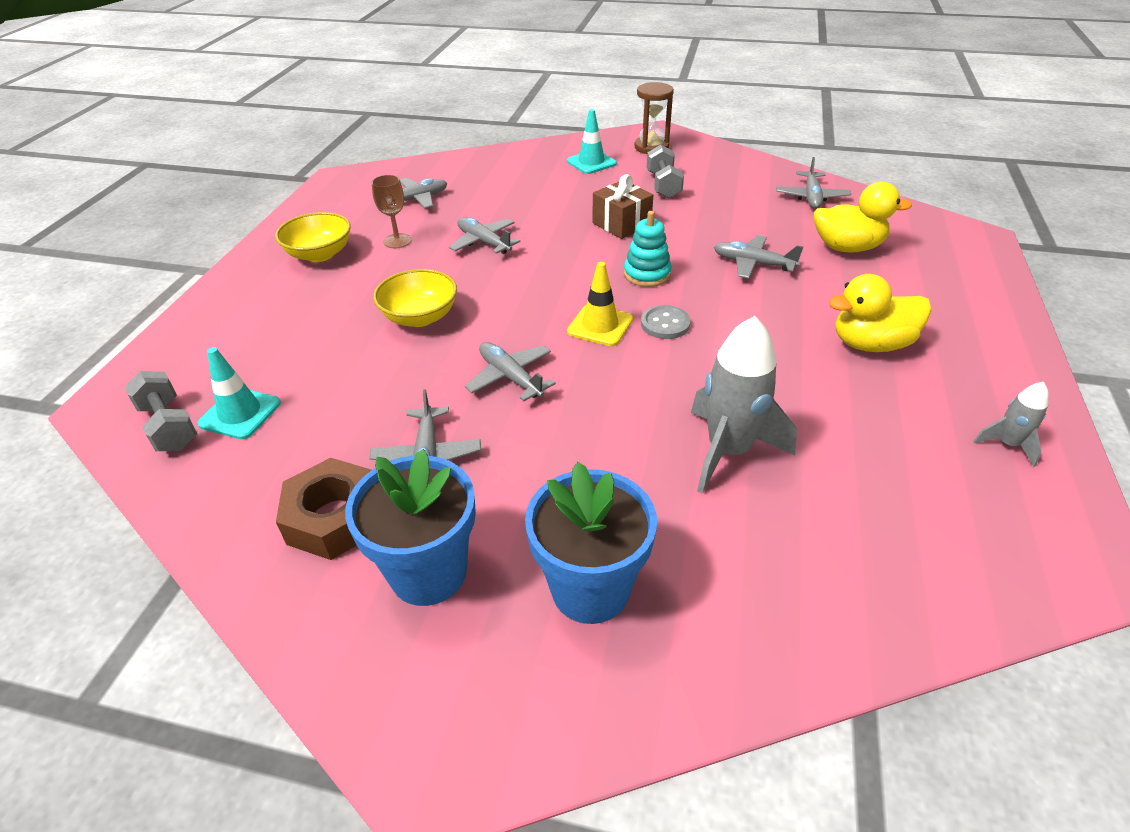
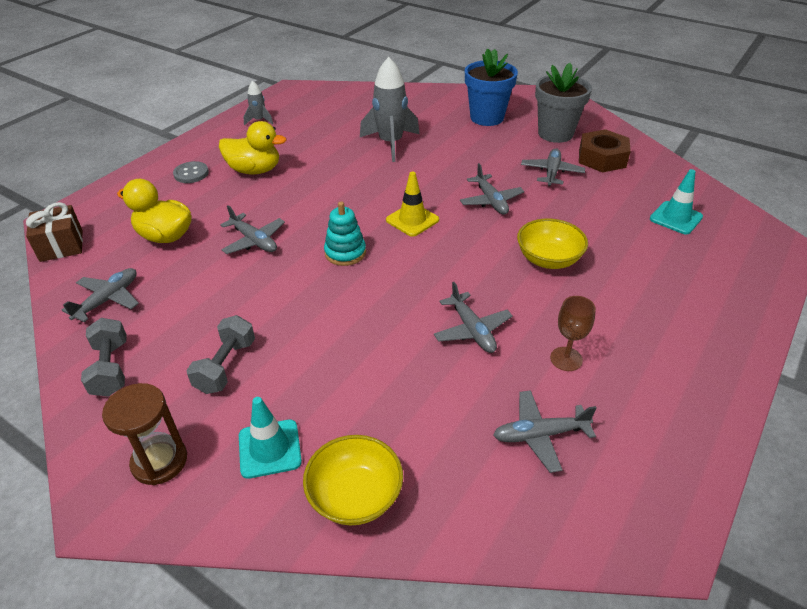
camera: 160 degrees left, 0 degrees up
(169, 426) = (722, 220): grey dumbbell -> grey dumbbell (111, 369)
(320, 254) = (654, 362): yellow bowl -> yellow bowl (355, 496)
(428, 572) = (555, 133): blue flower pot -> grey flower pot
(621, 224) = (321, 316): brown gift -> brown gift (61, 245)
(665, 324) = (366, 211): grey button -> grey button (191, 173)

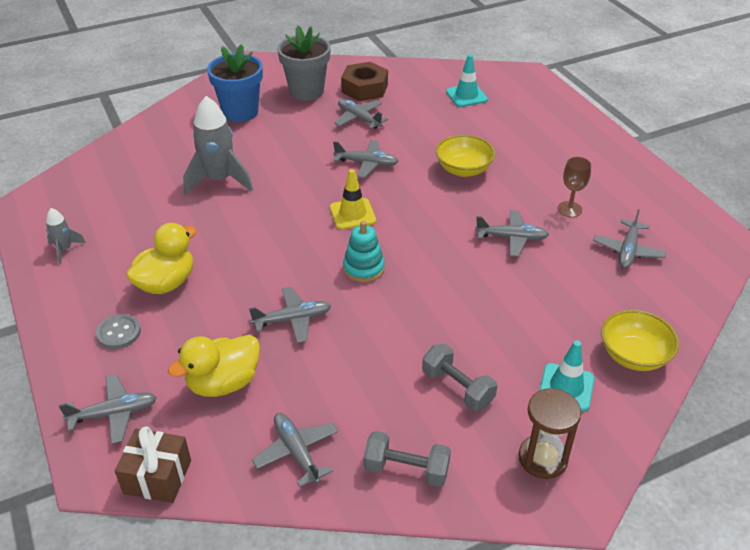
camera: 60 degrees left, 0 degrees up
(113, 204) = (114, 414): none -> grey plane

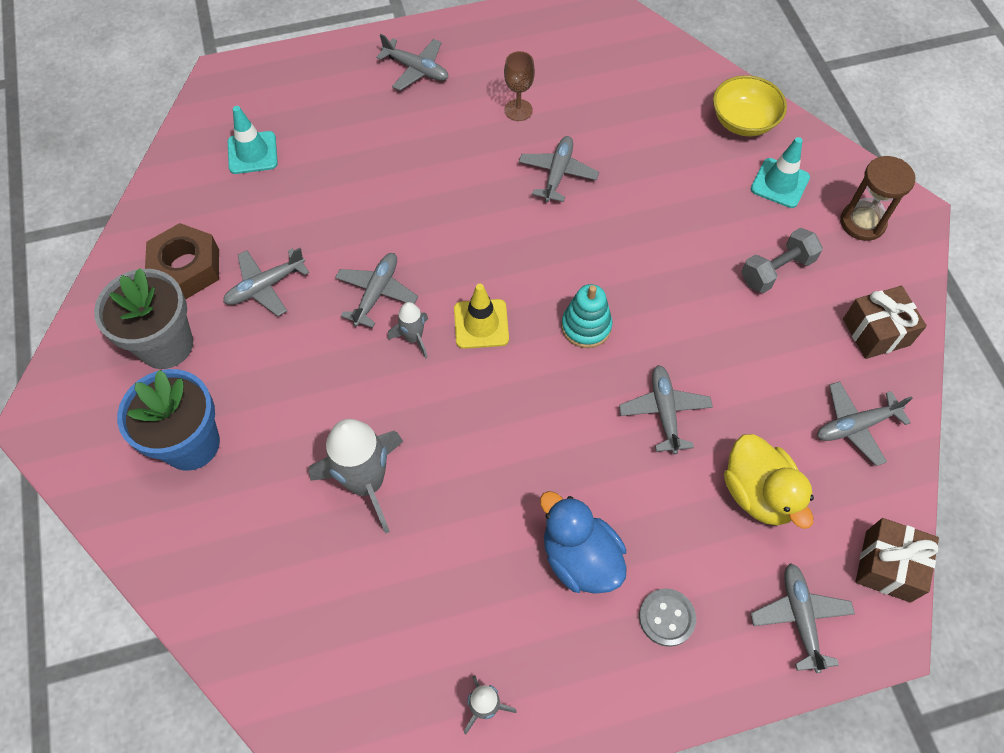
camera: 80 degrees left, 20 degrees up
(166, 283) = (580, 558): yellow duck -> blue duck
(333, 185) = (413, 338): none -> grey rocket
(406, 470) = (876, 332): grey dumbbell -> brown gift
(463, 169) = (418, 191): yellow bowl -> none
(627, 251) = (596, 82): grey plane -> grey plane (416, 70)

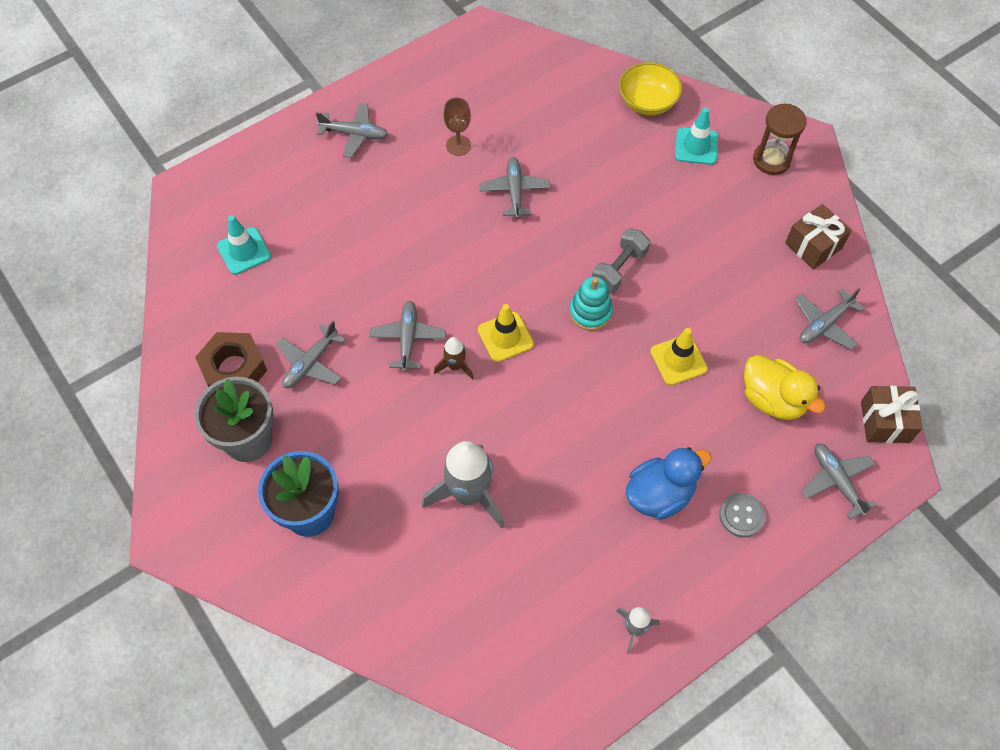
camera: 20 degrees left, 0 degrees up
(413, 338) = (455, 366): grey rocket -> brown rocket
(580, 558) = (659, 494): blue duck -> blue duck turned 120 degrees clockwise
(664, 411) = (678, 360): grey plane -> yellow traffic cone
(776, 270) = (721, 219): grey dumbbell -> grey dumbbell (619, 269)

